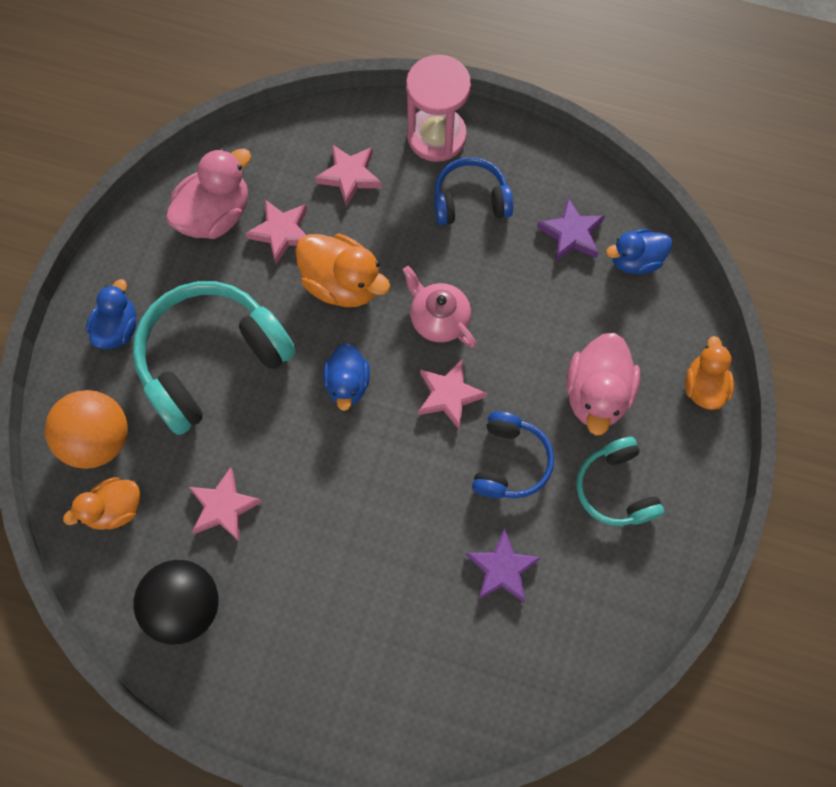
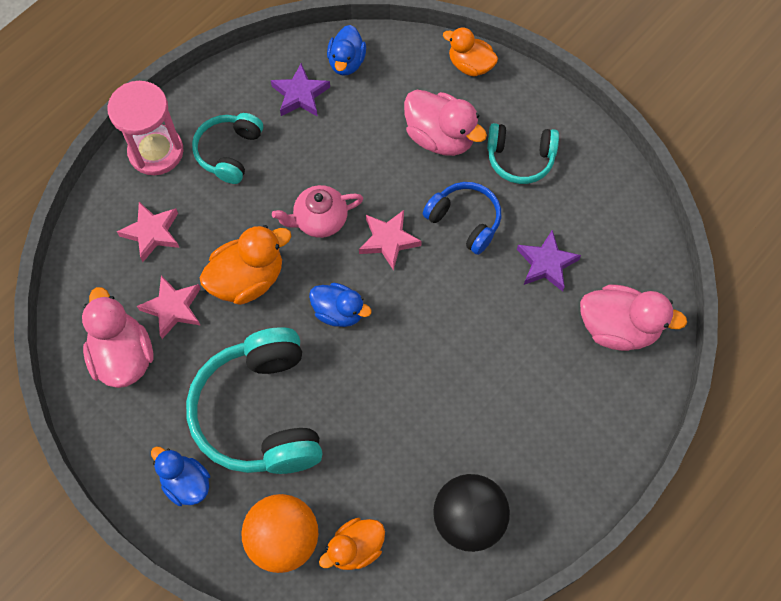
camera: 65 degrees left, 5 degrees down
(115, 508) = (355, 548): orange duck -> orange duck turned 60 degrees clockwise
(224, 507) = (398, 454): pink star -> none
(463, 678) = (618, 328): none -> pink duck
(470, 200) = (229, 152): blue headphones -> turquoise headphones

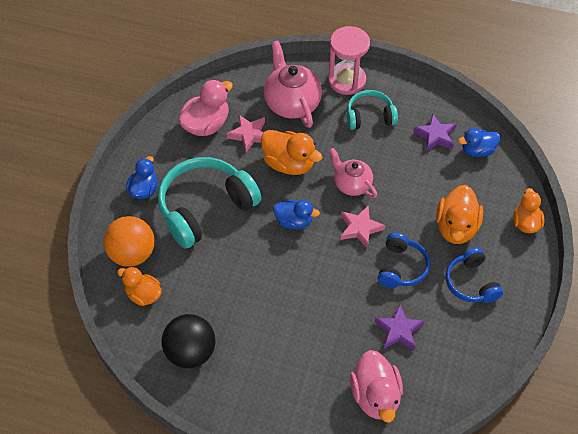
camera: 65 degrees right, 10 degrees down
(152, 233) = (292, 103): pink star -> pink teapot
(339, 312) = (294, 221): blue duck -> blue duck turned 75 degrees counterclockwise
(440, 137) = (456, 227): pink duck -> orange duck
(520, 159) = (471, 283): turquoise headphones -> blue headphones

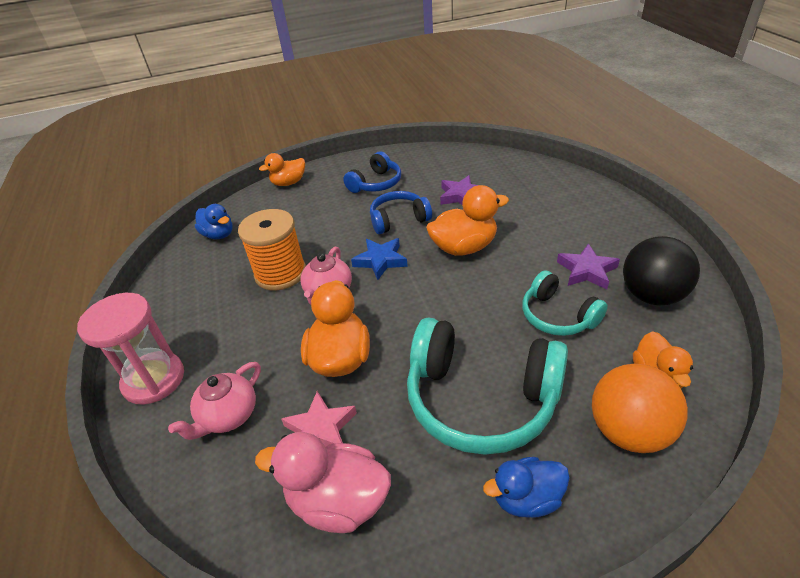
camera: 120 degrees left, 15 degrees down
(292, 103) = (228, 416): pink teapot -> pink teapot, size x0.63
(294, 221) = (419, 309): blue duck -> none
(360, 228) = (380, 260): pink star -> blue star
(369, 116) = (212, 327): turquoise headphones -> turquoise headphones (557, 316)
(375, 396) = (530, 182): pink duck -> none
(395, 168) = (280, 273): none -> orange spool
(435, 136) = (214, 267): purple star -> purple star (587, 271)
(456, 227) = (325, 211): orange duck -> orange duck (464, 247)

